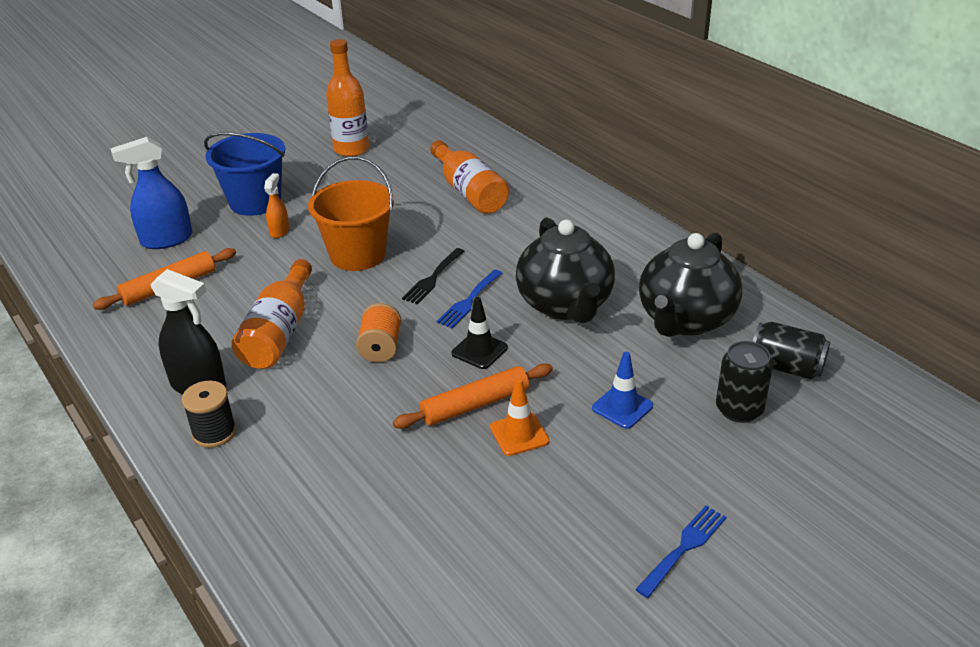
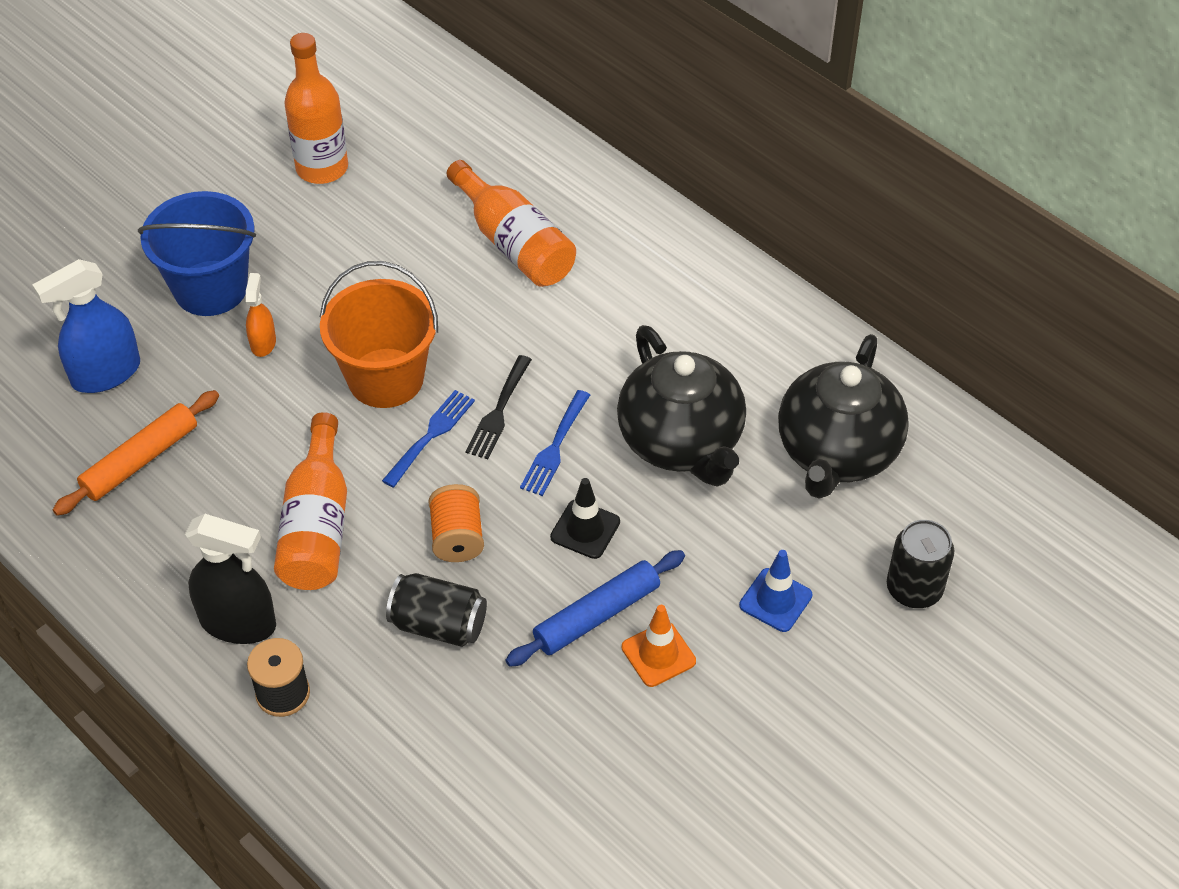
camera: 10 degrees left, 15 degrees up
(475, 404) = (597, 615): orange rolling pin -> blue rolling pin
(684, 548) = (868, 789): blue fork -> blue fork (431, 435)
(786, 367) = (965, 518): black can -> black can (438, 625)

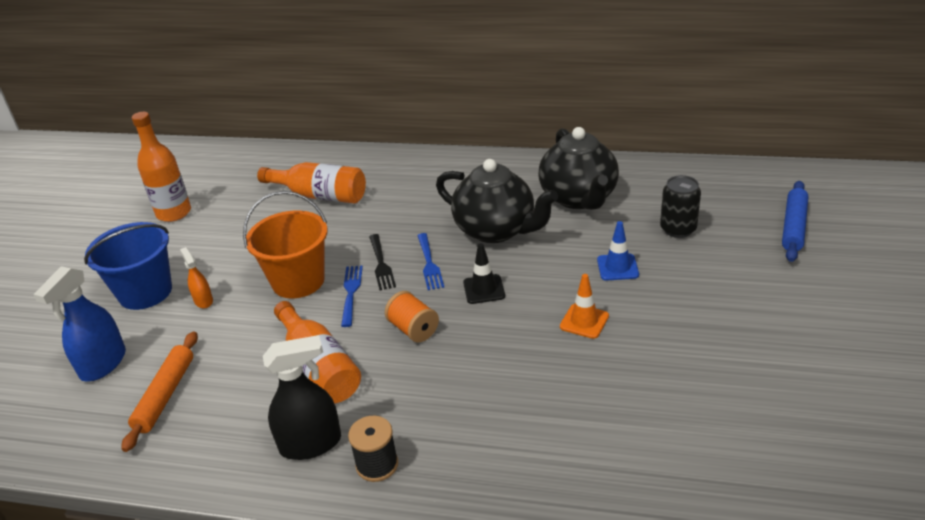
camera: 30 degrees left, 15 degrees down
(438, 625) = (443, 375): black can -> none
(597, 615) = (531, 322): blue rolling pin -> blue rolling pin (793, 227)

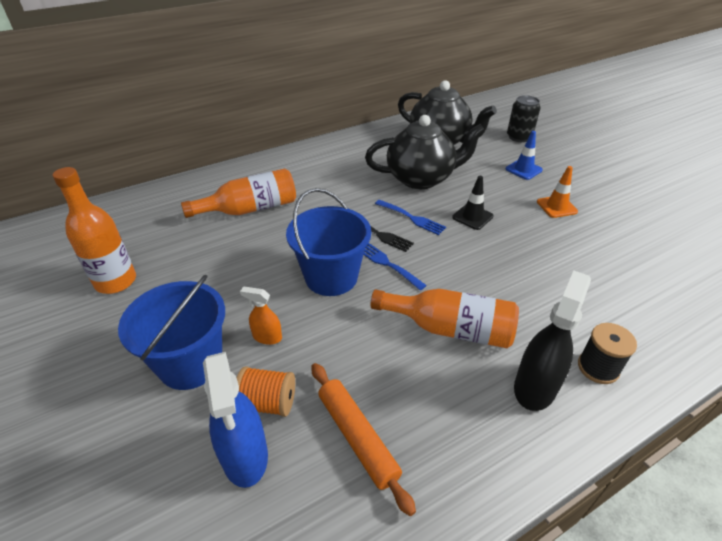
camera: 45 degrees left, 5 degrees up
(298, 281) = (331, 277): orange bucket -> blue bucket
(413, 329) = (471, 264): orange spool -> orange spool (267, 403)
(793, 227) = (567, 115): blue rolling pin -> none

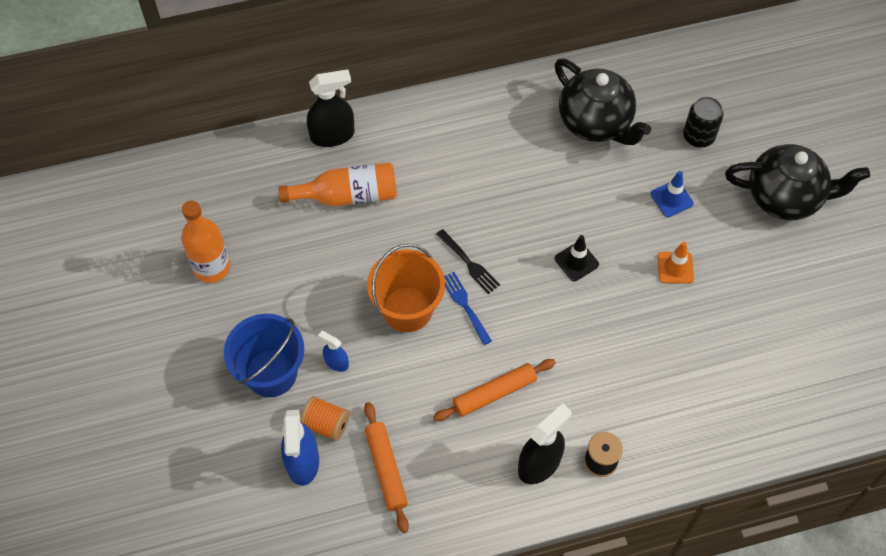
camera: 15 degrees right, 20 degrees up
(228, 176) = (332, 135): none -> black spray bottle
(267, 337) = (336, 362): orange spray bottle -> blue spray bottle
(331, 277) = (407, 309): blue bucket -> orange bucket
(412, 218) = (511, 248): blue fork -> none
(421, 178) = (545, 187): black teapot -> black teapot (785, 197)
(450, 329) = (494, 393): orange bottle -> orange rolling pin

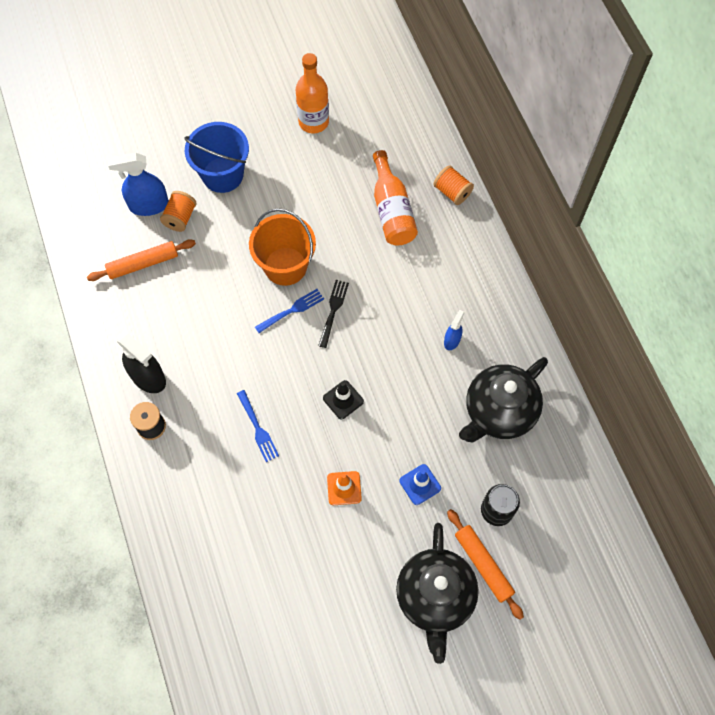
camera: 85 degrees right, 5 degrees up
(332, 135) = (452, 192): black spray bottle -> orange spool
(336, 362) = (234, 219): blue spray bottle -> blue spray bottle (452, 340)
(469, 263) = (333, 310): black fork -> black fork turned 150 degrees clockwise
(494, 393) = (211, 339): orange rolling pin -> orange rolling pin (483, 565)
(606, 348) = (258, 428): none -> blue fork

